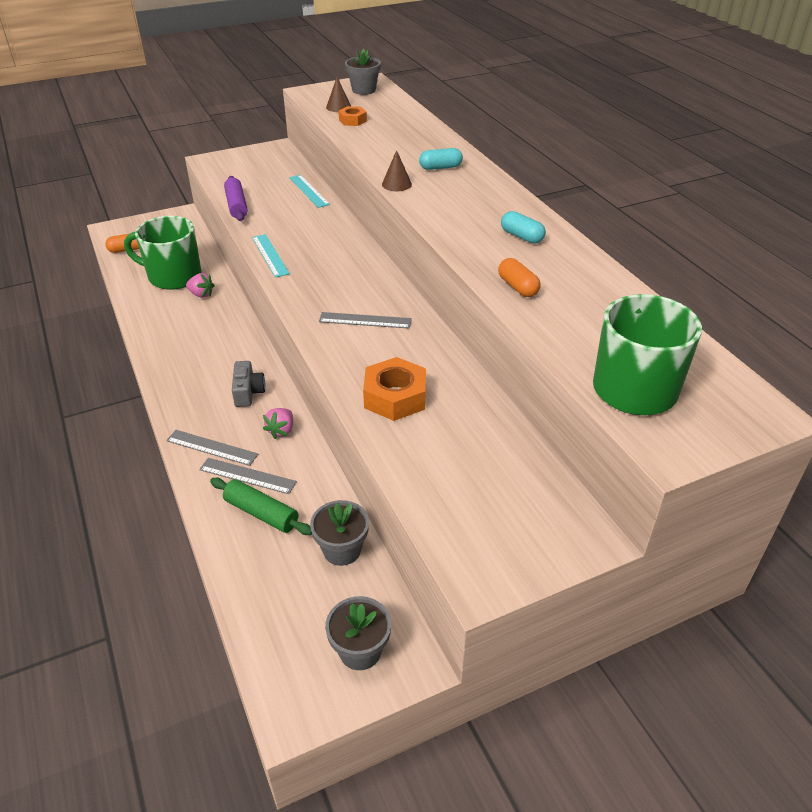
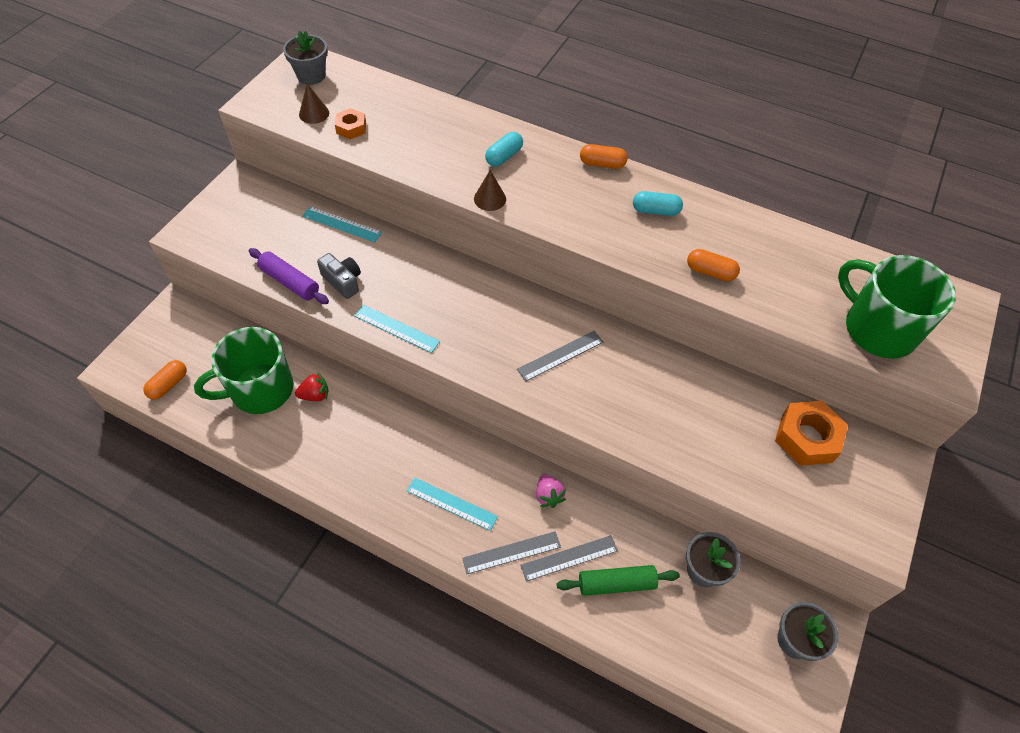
camera: 40 degrees left, 15 degrees up
(201, 294) = (315, 395): pink strawberry -> red strawberry
(209, 396) = (451, 503): none -> turquoise ruler
(248, 392) = (480, 476): grey camera -> grey camera (343, 281)
(395, 397) = (665, 421): orange nut -> orange nut (807, 438)
(514, 197) = (602, 164): none -> orange capsule

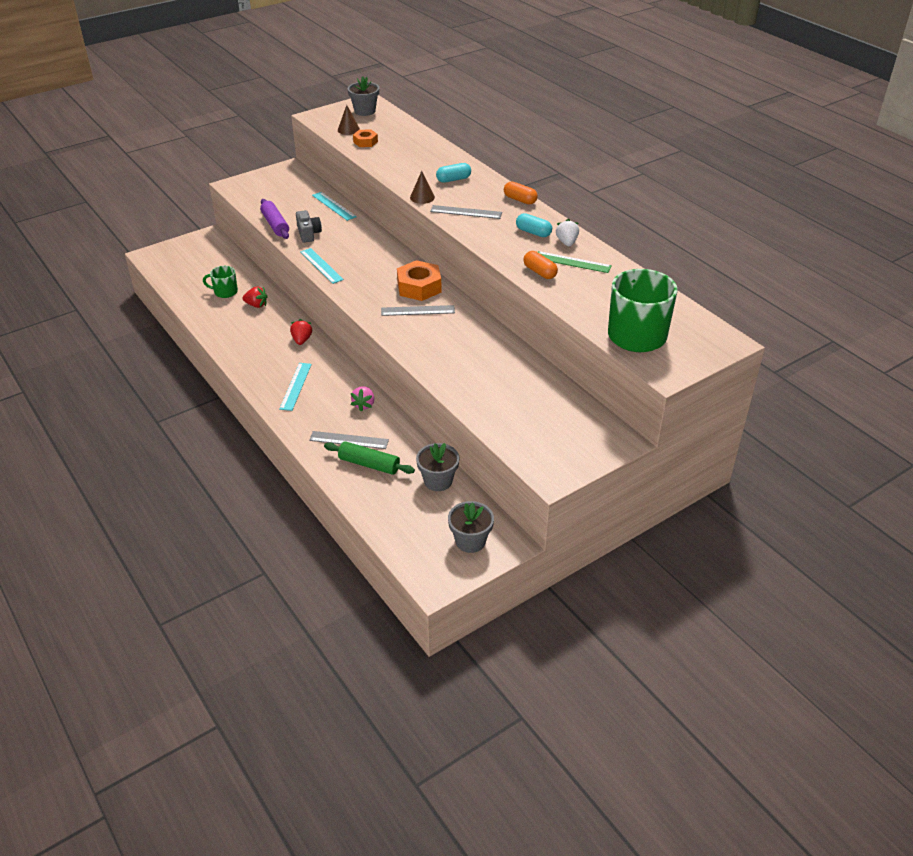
camera: 30 degrees right, 15 degrees down
(168, 385) = (173, 272): orange capsule -> none
(260, 390) = (225, 292): green mug -> green mug, size x0.50
(409, 427) = (302, 340): none -> red strawberry
(451, 503) = (295, 386): turquoise ruler -> turquoise ruler turned 45 degrees clockwise
(511, 552) = (313, 423): grey ruler -> grey ruler (466, 212)
(702, 213) = (567, 242): none -> white strawberry
(731, 242) = (572, 262): none -> green ruler
(807, 438) = (556, 407): orange nut -> orange nut (419, 287)

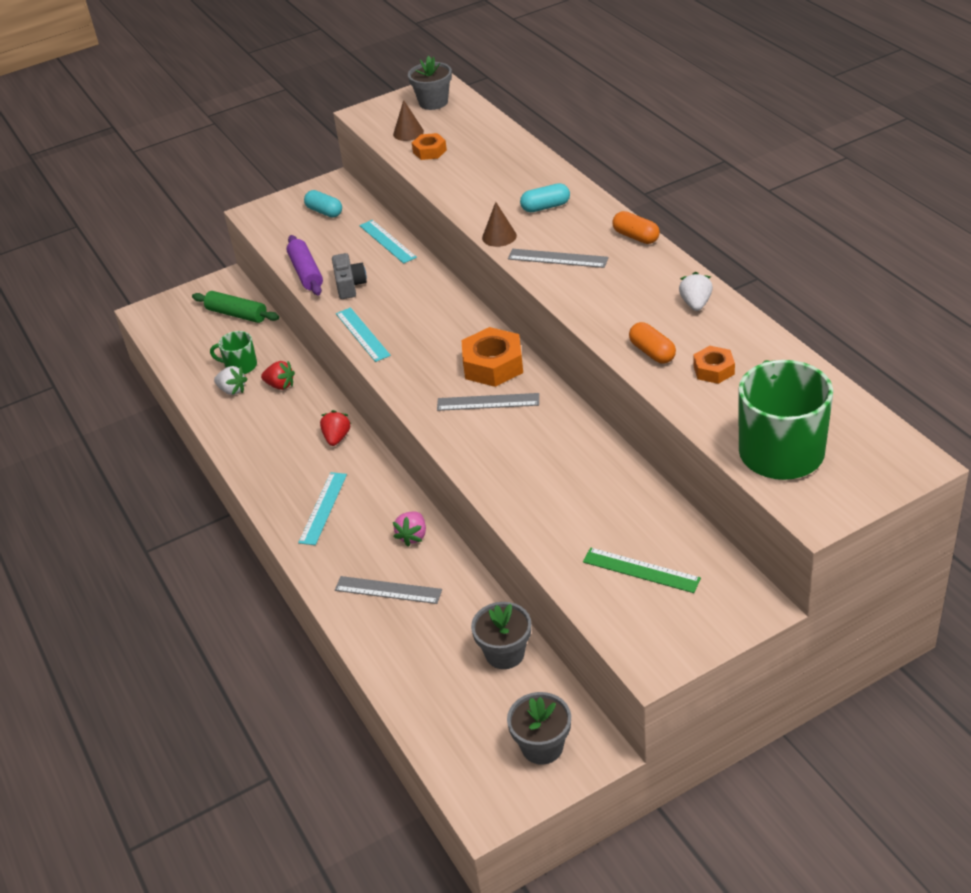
camera: 10 degrees right, 0 degrees up
(220, 308) = (232, 390): none -> white strawberry
(369, 464) = (412, 627): green rolling pin -> green rolling pin (237, 314)
(533, 232) = (649, 288): turquoise capsule -> turquoise capsule (324, 212)
(572, 262) = (700, 335): green ruler -> green ruler (641, 570)
(584, 284) = (713, 370): none -> orange nut

